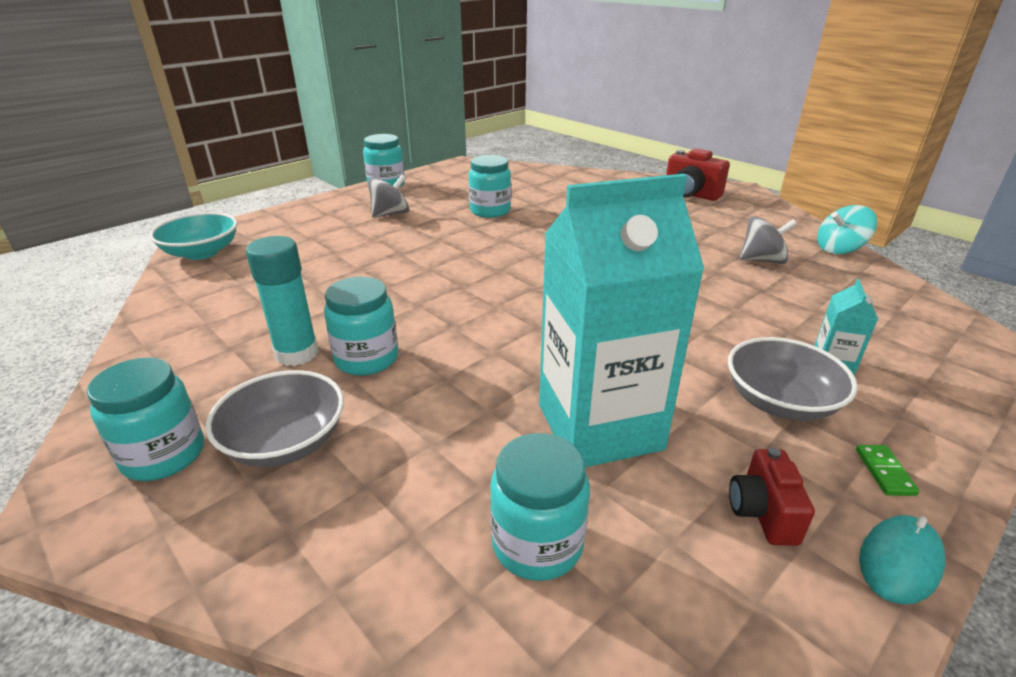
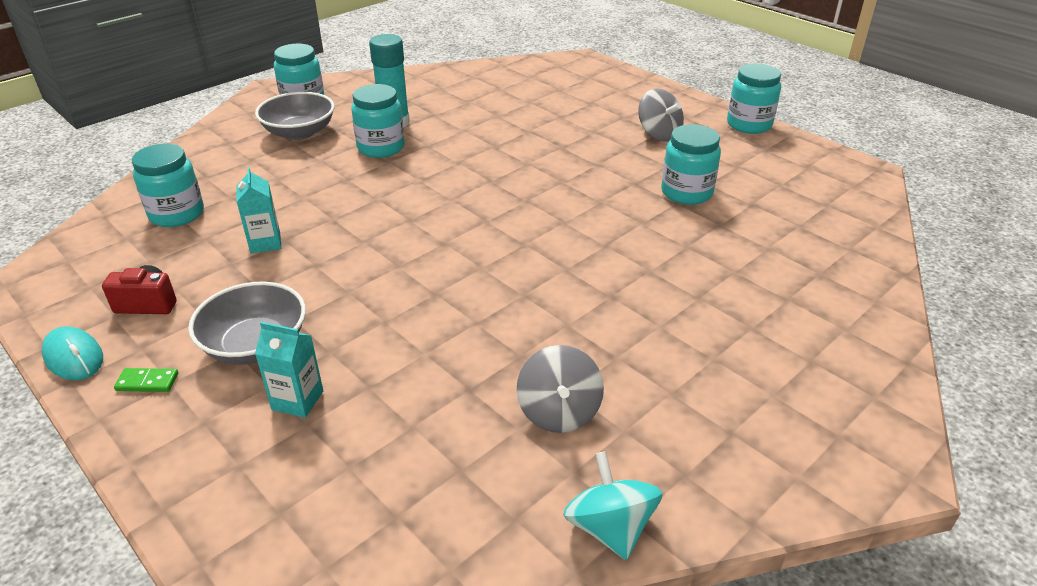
camera: 90 degrees right, 5 degrees up
(202, 252) = (555, 66): turquoise bowl -> none
(599, 427) = (265, 243): turquoise carton -> turquoise carton, size x0.40
(690, 194) = (826, 386): red camera -> none

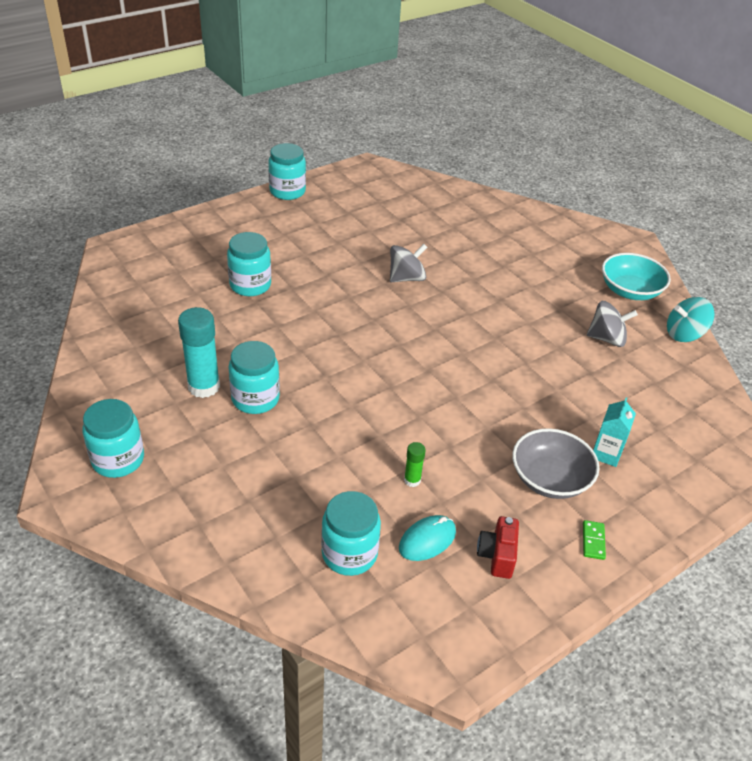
camera: 85 degrees left, 5 degrees up
(73, 357) = (566, 597): turquoise mouse -> turquoise mouse (427, 540)
(265, 243) = (412, 480): turquoise carton -> green glue stick
(299, 132) = (197, 461): grey bowl -> none
(658, 134) = (287, 235): grey spinning top -> grey spinning top (406, 278)
(686, 192) = (380, 242): turquoise jar -> turquoise jar (250, 285)
(712, 451) = (630, 291): none -> turquoise bowl

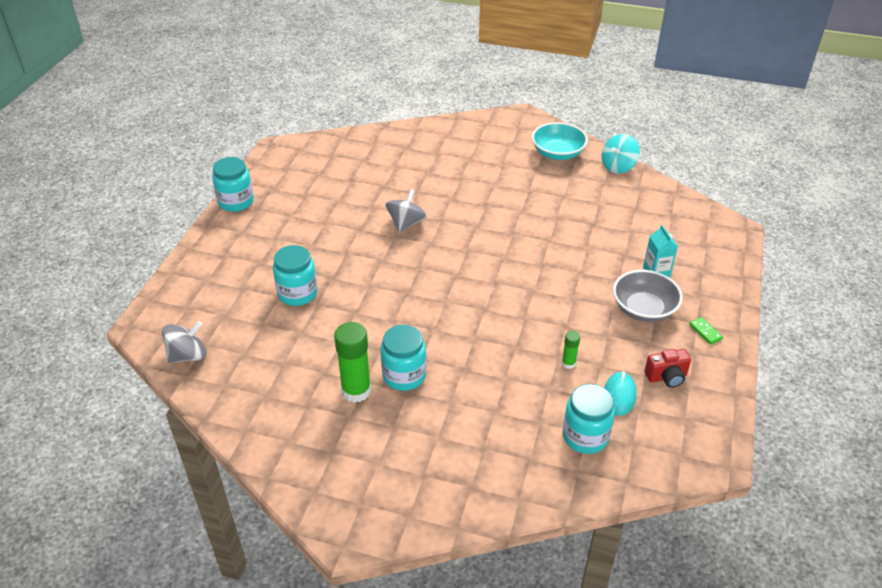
camera: 35 degrees left, 0 degrees up
(118, 459) = (359, 484): turquoise jar -> none
(204, 386) = (356, 391): turquoise glue stick -> green glue stick
(497, 556) = (666, 377): red camera -> red camera turned 75 degrees counterclockwise
(606, 338) = (578, 195): grey spinning top -> grey spinning top (188, 355)

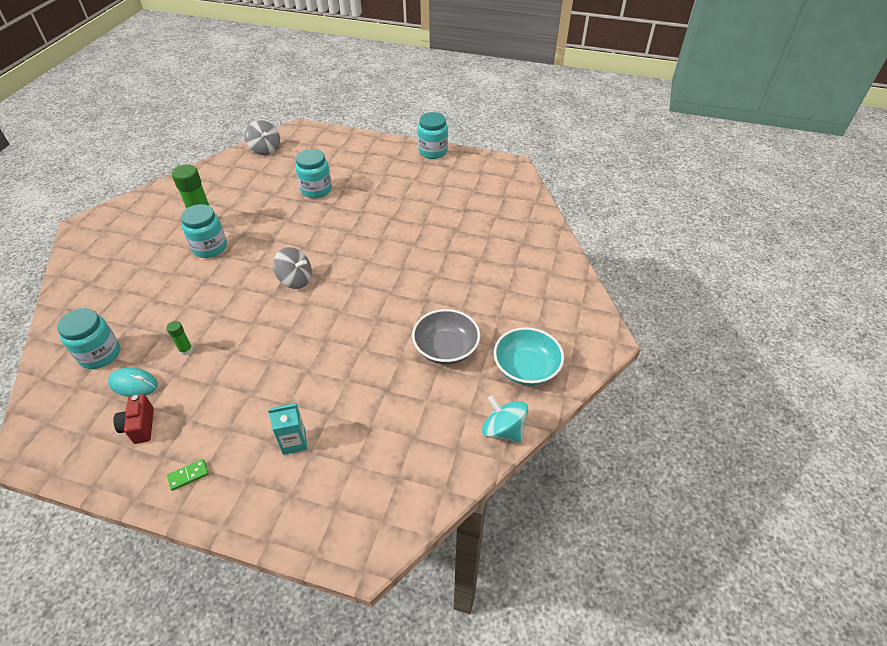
camera: 90 degrees right, 5 degrees up
(406, 223) = (398, 245): grey spinning top -> grey spinning top (295, 280)
(643, 309) = (239, 420): grey bowl -> grey bowl (446, 348)

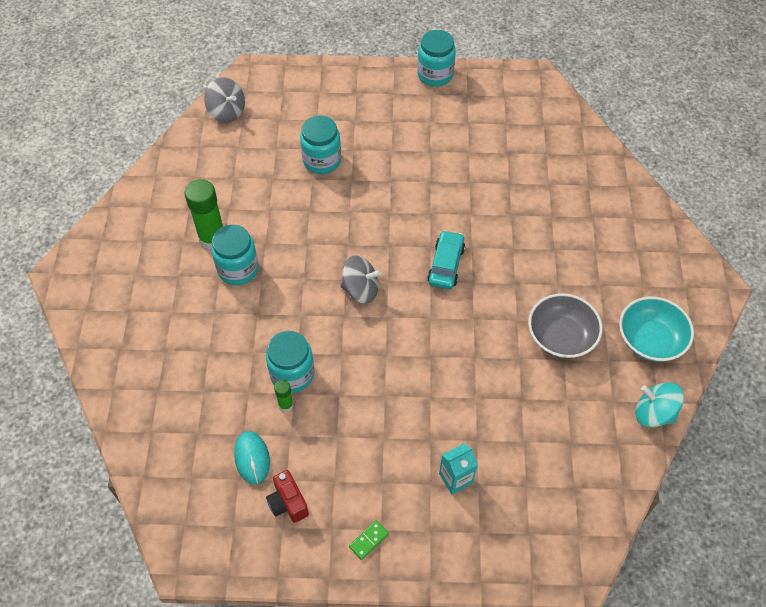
camera: 15 degrees left, 10 degrees up
(100, 354) = (192, 433): turquoise jar -> turquoise jar (292, 374)
(133, 384) = (252, 458): turquoise mouse -> turquoise mouse turned 75 degrees clockwise
(374, 276) = (446, 265): none -> turquoise car

